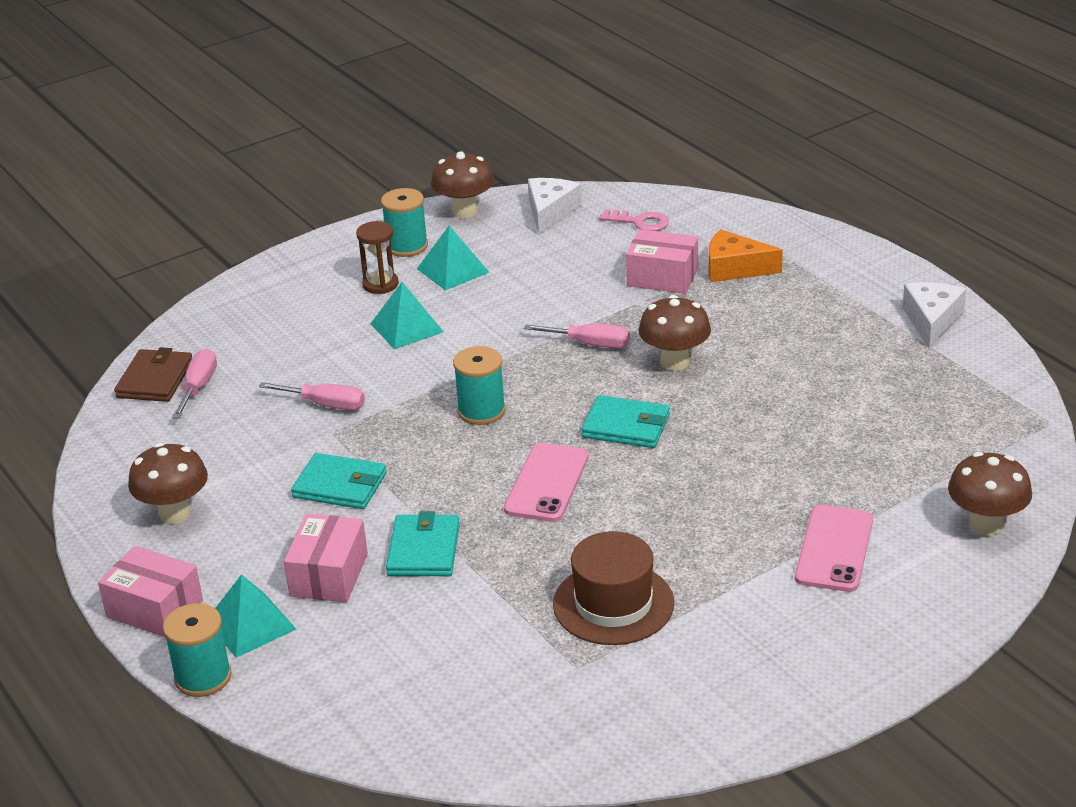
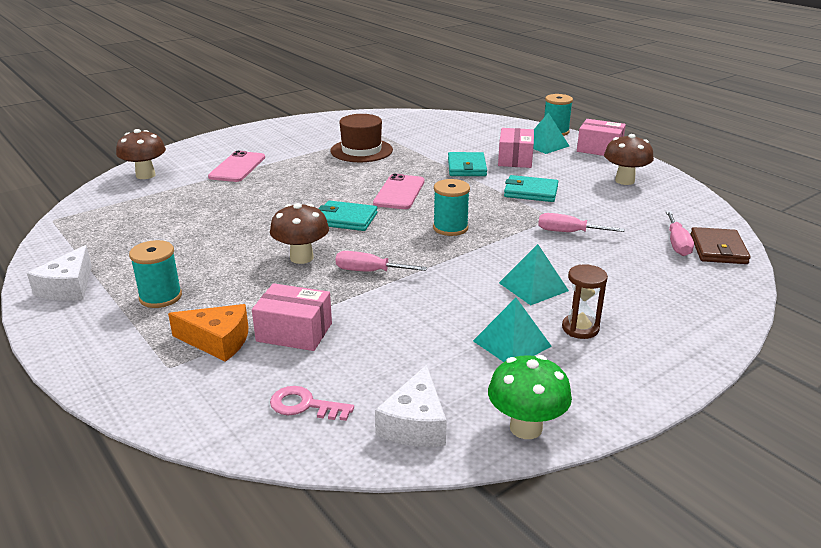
camera: 175 degrees right, 5 degrees down
(407, 246) = (575, 375): turquoise spool -> turquoise spool (160, 297)
(465, 211) = (526, 428): brown mushroom -> green mushroom

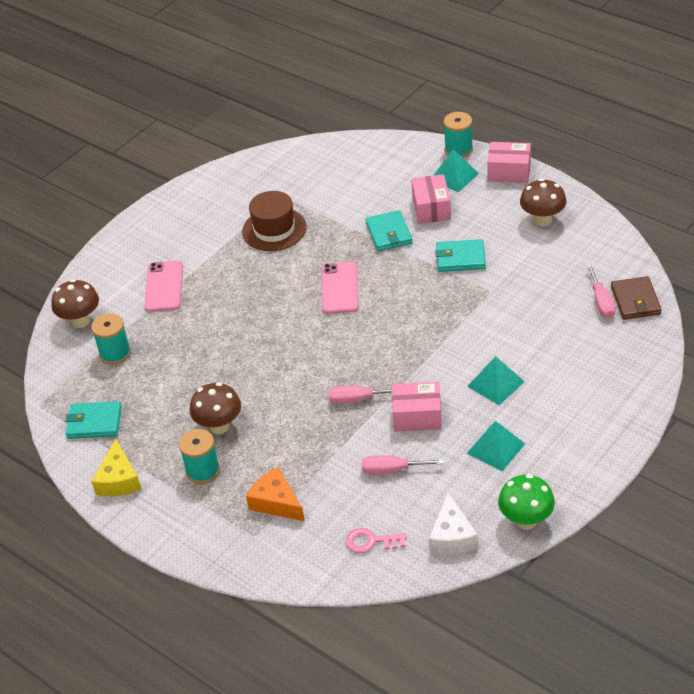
camera: 10 degrees left, 15 degrees up
(68, 287) = (118, 479): white cheese -> yellow cheese
(217, 341) = (276, 502): orange cheese -> orange cheese turned 135 degrees counterclockwise
(294, 332) = (329, 479): pink box -> pink box (417, 416)
(301, 258) = (293, 397): brown mushroom -> brown mushroom (219, 426)
(346, 219) = (307, 338): turquoise wallet -> turquoise wallet (94, 422)
(450, 228) = (405, 328): turquoise spool -> turquoise spool (115, 353)
(568, 232) = (508, 309): pink screwdriver -> pink screwdriver (392, 470)
(580, 328) = (542, 420): brown hourglass -> none

